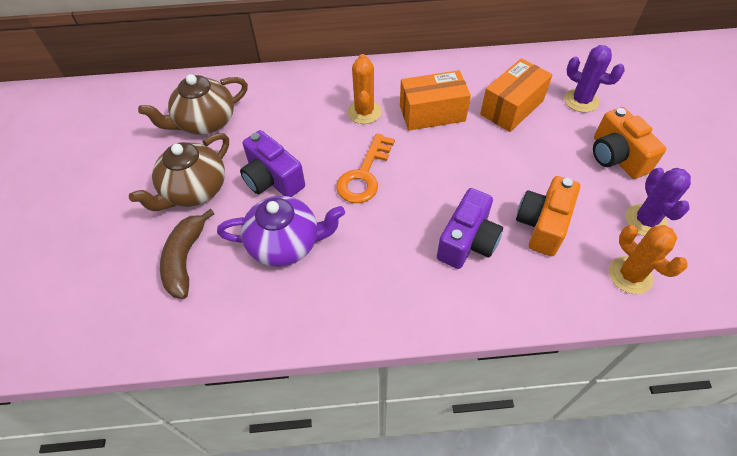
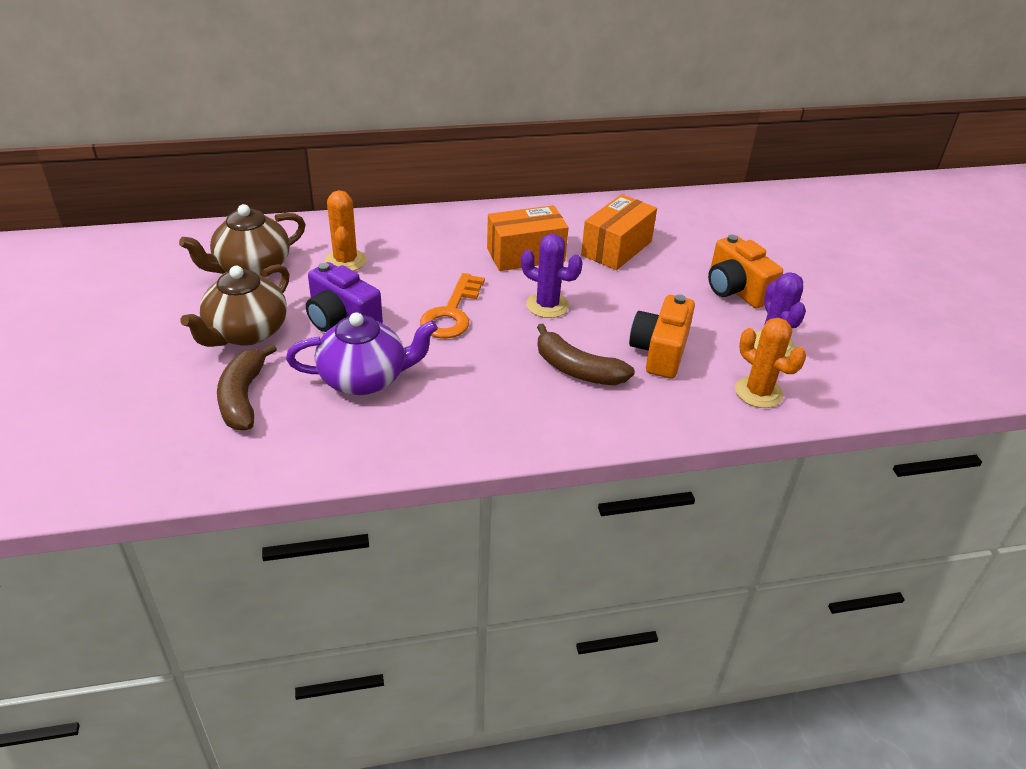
camera: 10 degrees left, 15 degrees down
(364, 112) = (445, 255): orange cactus -> orange cactus (345, 261)
(467, 242) = (577, 369): purple camera -> brown banana
(581, 101) = (693, 241): purple cactus -> purple cactus (547, 305)

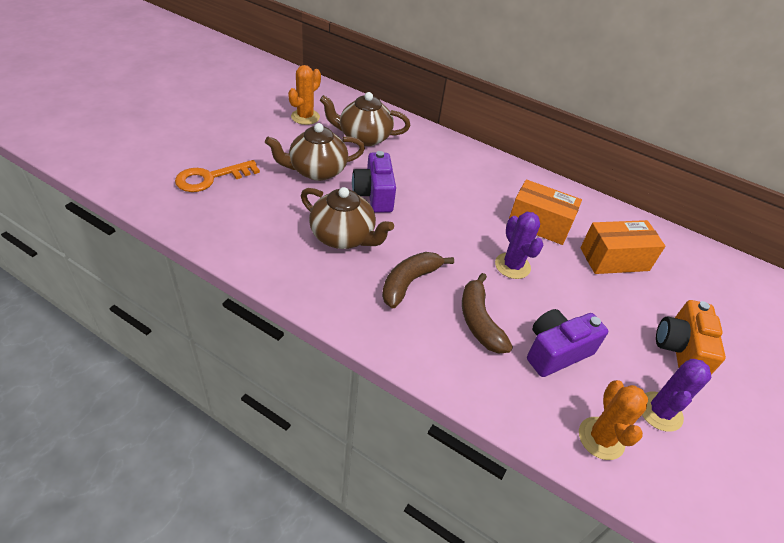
camera: 40 degrees right, 5 degrees up
(243, 397) = (271, 205): brown banana -> brown banana (409, 282)
(345, 261) = (419, 162): orange cactus -> orange cactus (305, 117)
(364, 378) = (343, 237): purple teapot -> brown teapot
(452, 313) = (443, 231): orange key -> orange key (211, 178)
(660, 352) = (556, 352): orange camera -> purple camera

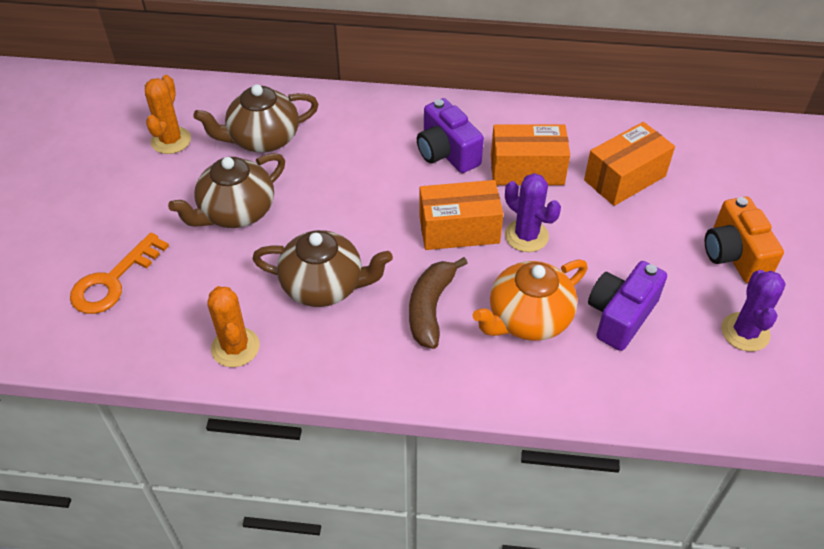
camera: 20 degrees left, 5 degrees up
(374, 195) = (325, 214): purple camera -> purple camera (447, 152)
(463, 241) = (459, 229): none -> orange box
(479, 321) = (528, 319): brown banana -> orange teapot
(601, 438) = (706, 387): orange cactus -> orange cactus (235, 347)

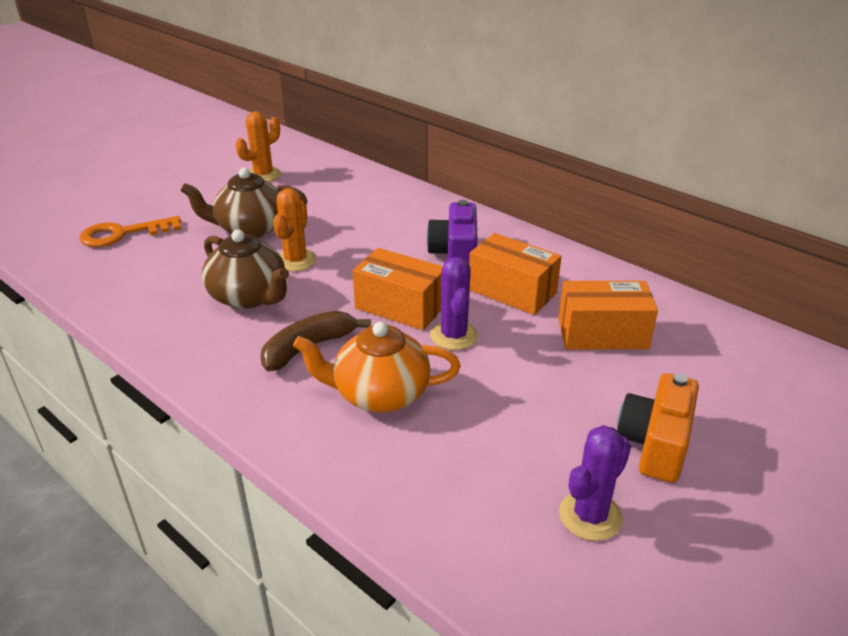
camera: 35 degrees right, 15 degrees down
(235, 347) = (140, 305): orange cactus -> orange cactus (295, 260)
(263, 139) = (325, 196): brown teapot -> none
(620, 316) = (469, 434): purple camera -> none

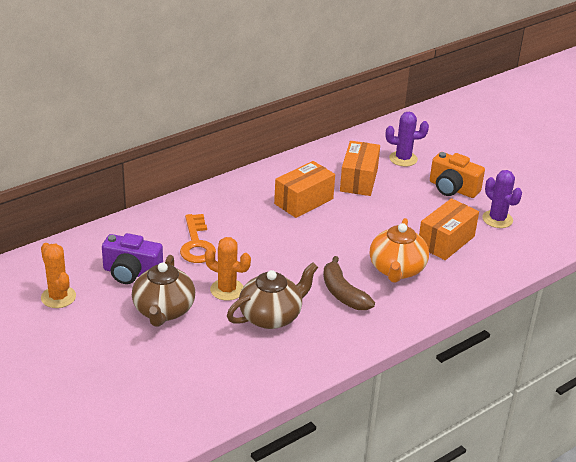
camera: 80 degrees left, 0 degrees up
(123, 234) = (137, 389): orange key -> orange key (196, 244)
(400, 307) = (307, 249): orange box -> orange box (446, 241)
(454, 335) = (346, 233): purple cactus -> purple cactus (403, 159)
(455, 254) = (247, 215): purple camera -> purple camera (131, 273)

